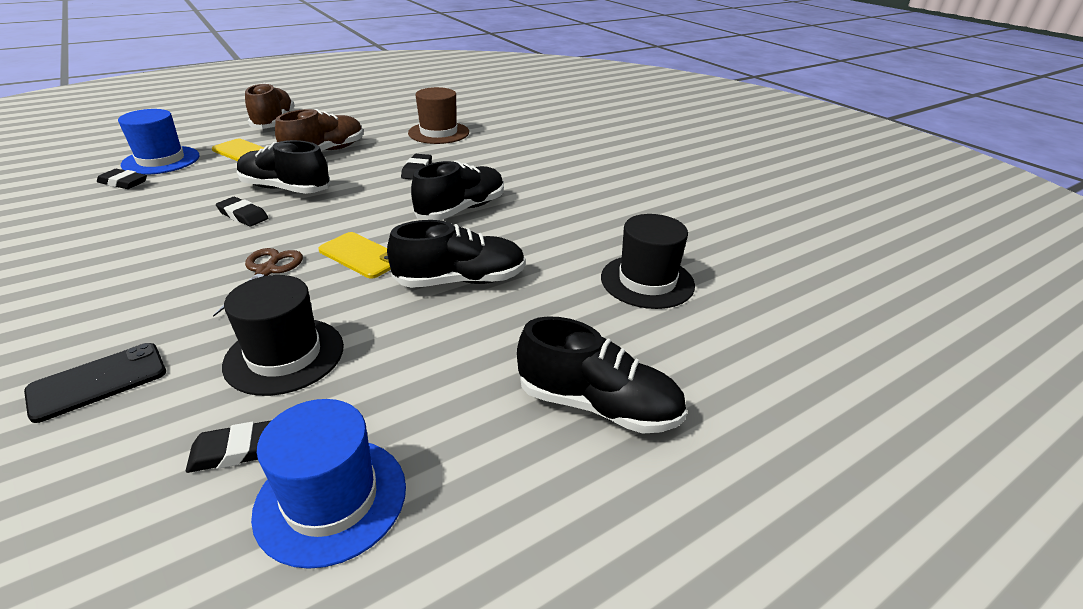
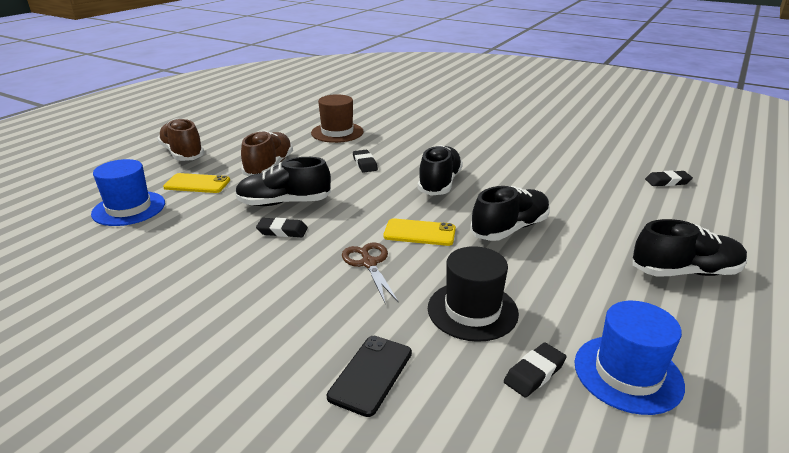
camera: 25 degrees left, 5 degrees down
(123, 183) = (125, 235): black eraser -> black eraser (667, 182)
(647, 281) = (614, 196): black hat -> none

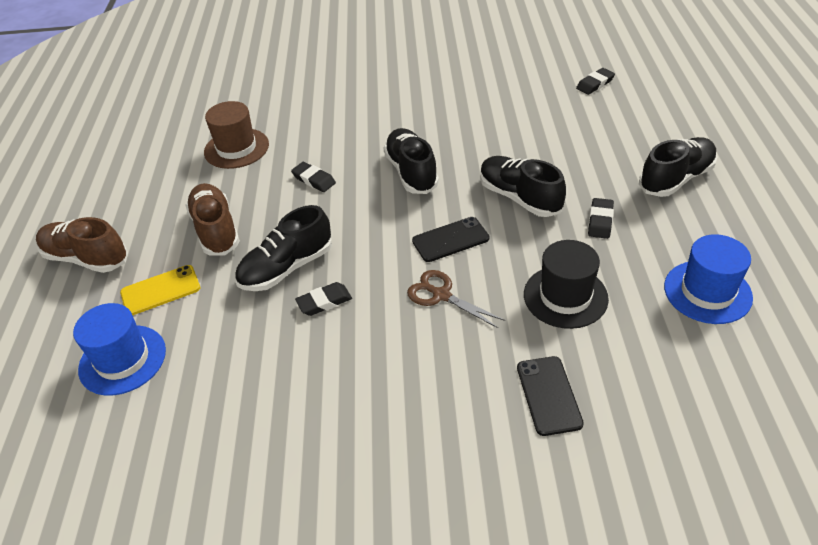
camera: 30 degrees left, 15 degrees up
(419, 233) = (450, 239): yellow phone -> black phone
(510, 229) = (519, 197): black shoe -> black shoe turned 60 degrees counterclockwise
(534, 373) = (653, 326): black eraser -> black eraser (600, 221)

